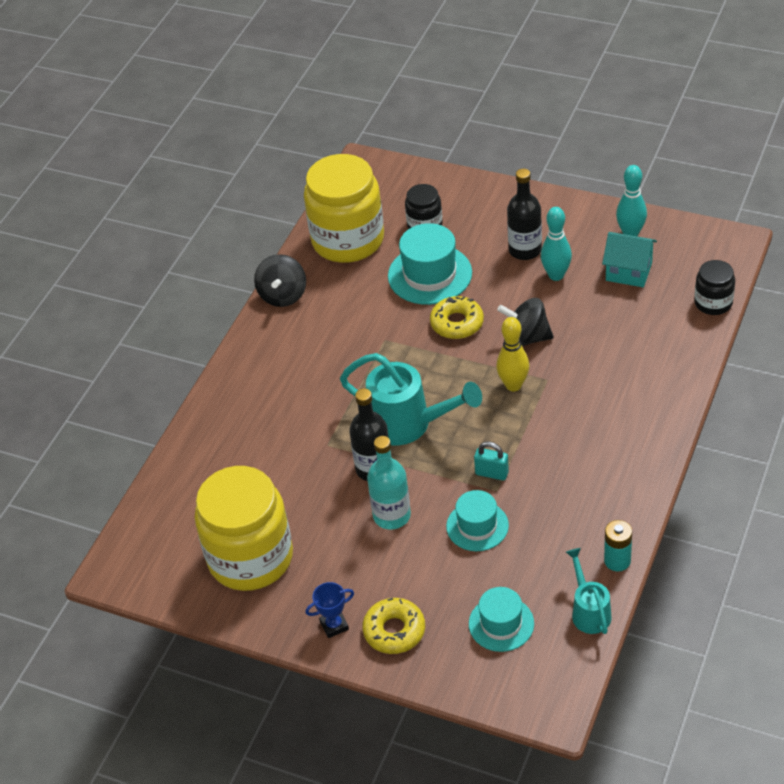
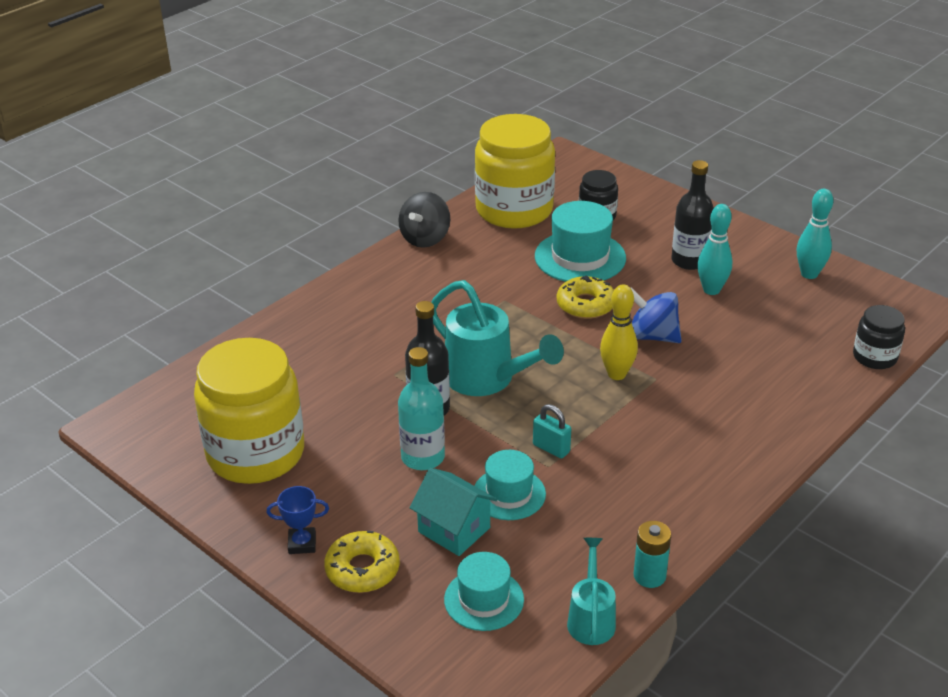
camera: 15 degrees right, 10 degrees down
(526, 338) = (652, 336): black spinning top -> blue spinning top
(628, 272) = (792, 306): turquoise house -> turquoise house (454, 530)

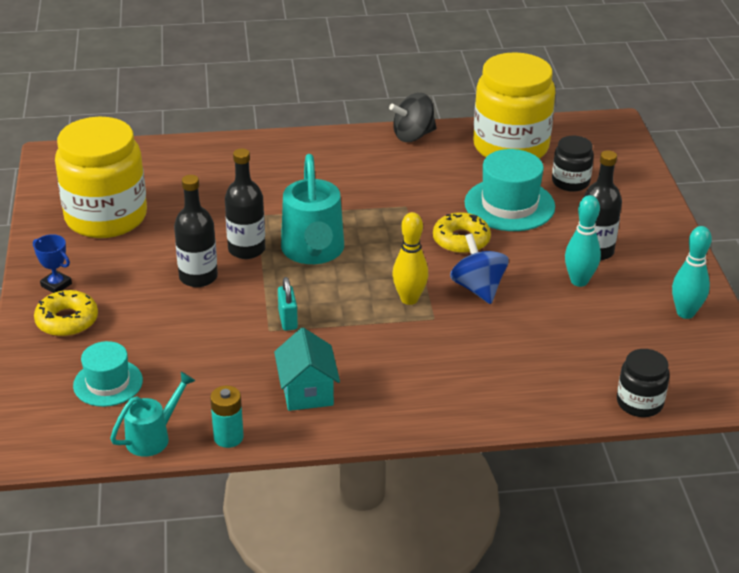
camera: 40 degrees right, 0 degrees up
(423, 457) = (198, 277): turquoise bottle -> black bottle
(454, 530) = (152, 331): turquoise house -> turquoise house (307, 391)
(509, 494) = (217, 331): turquoise hat -> none

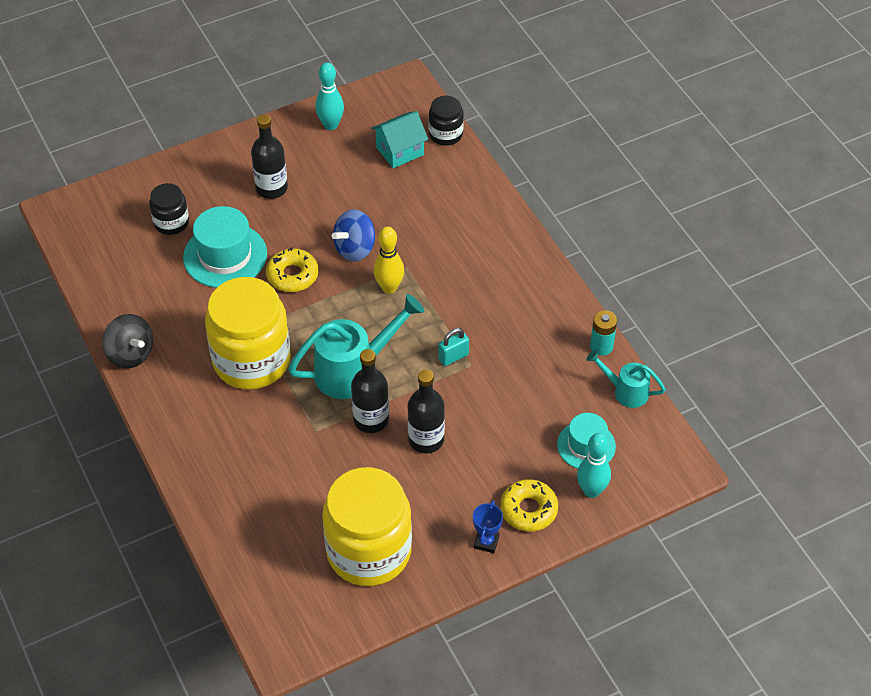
camera: 110 degrees left, 15 degrees up
(307, 391) = (529, 317): turquoise house -> turquoise house (400, 151)
(510, 147) = (125, 276): yellow jar -> yellow jar (251, 360)
(579, 281) = (317, 190): turquoise bowling pin -> turquoise bowling pin (591, 491)

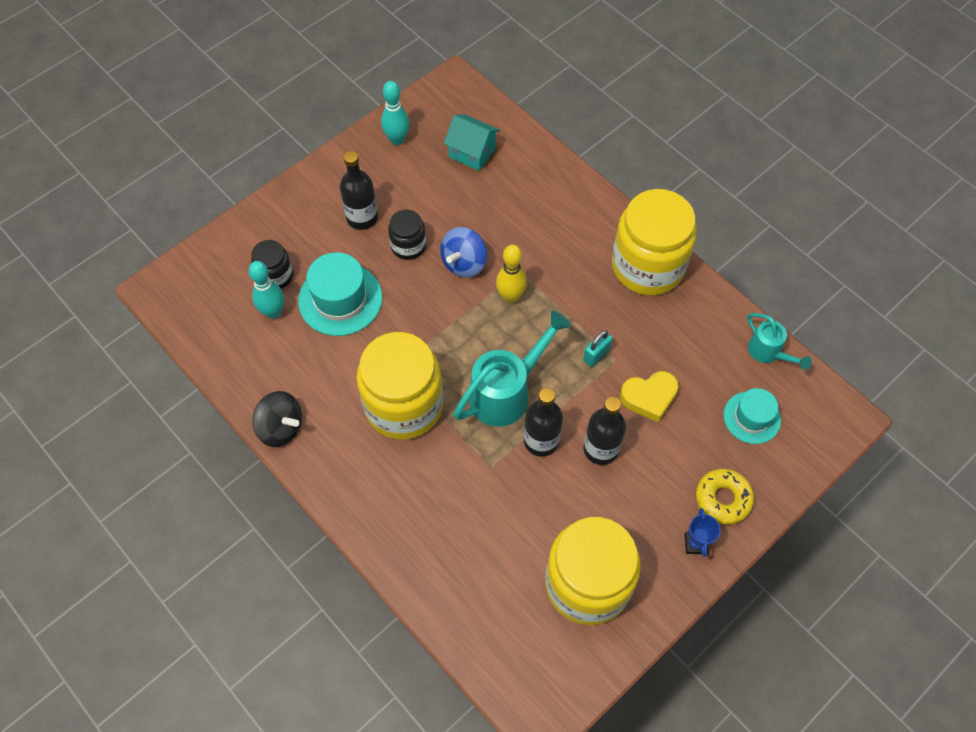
camera: 15 degrees left, 10 degrees up
(292, 275) = (413, 305): yellow donut -> none
(400, 151) = (472, 152): turquoise house -> turquoise house turned 75 degrees clockwise
(445, 134) = (509, 126): black jar -> black jar (408, 246)
(491, 405) = (649, 397): none -> yellow heart
(535, 289) = (647, 266): none -> yellow jar
(591, 491) = (773, 464): turquoise bowling pin -> turquoise bowling pin (273, 312)
(601, 346) = (729, 311): turquoise battery -> none
(626, 391) = (768, 352): turquoise watering can -> turquoise watering can turned 135 degrees counterclockwise

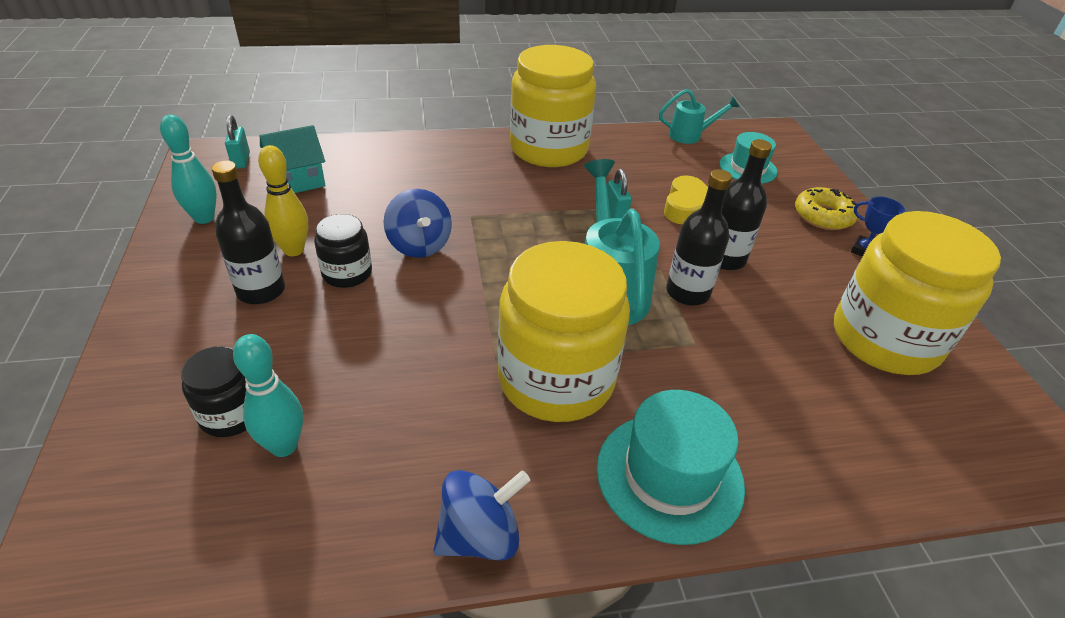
camera: 60 degrees left, 20 degrees down
(281, 428) = (480, 535): black spinning top -> blue spinning top
(340, 299) = (346, 365): turquoise hat -> turquoise hat (669, 476)
(466, 107) = (241, 160): none -> turquoise padlock
(510, 296) = (495, 234): yellow bowling pin -> yellow bowling pin (293, 250)

